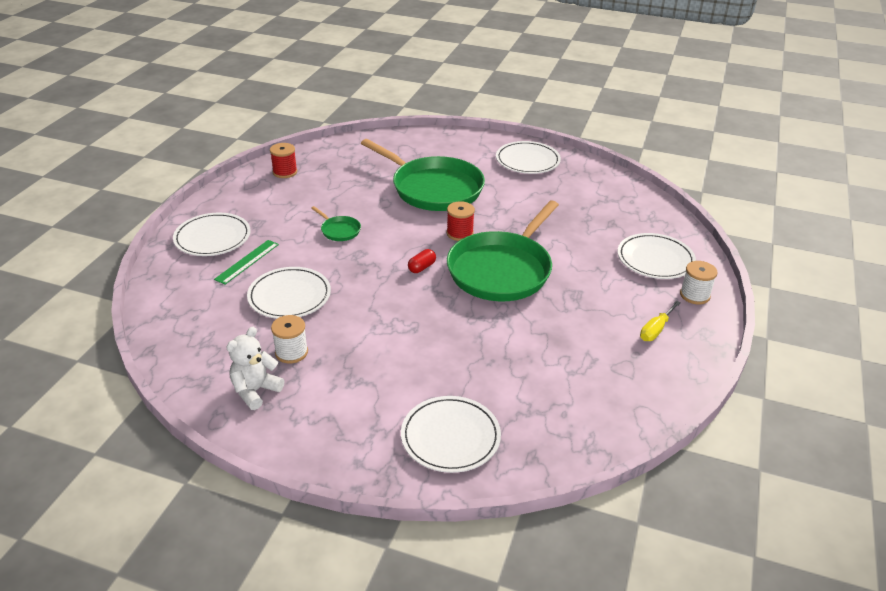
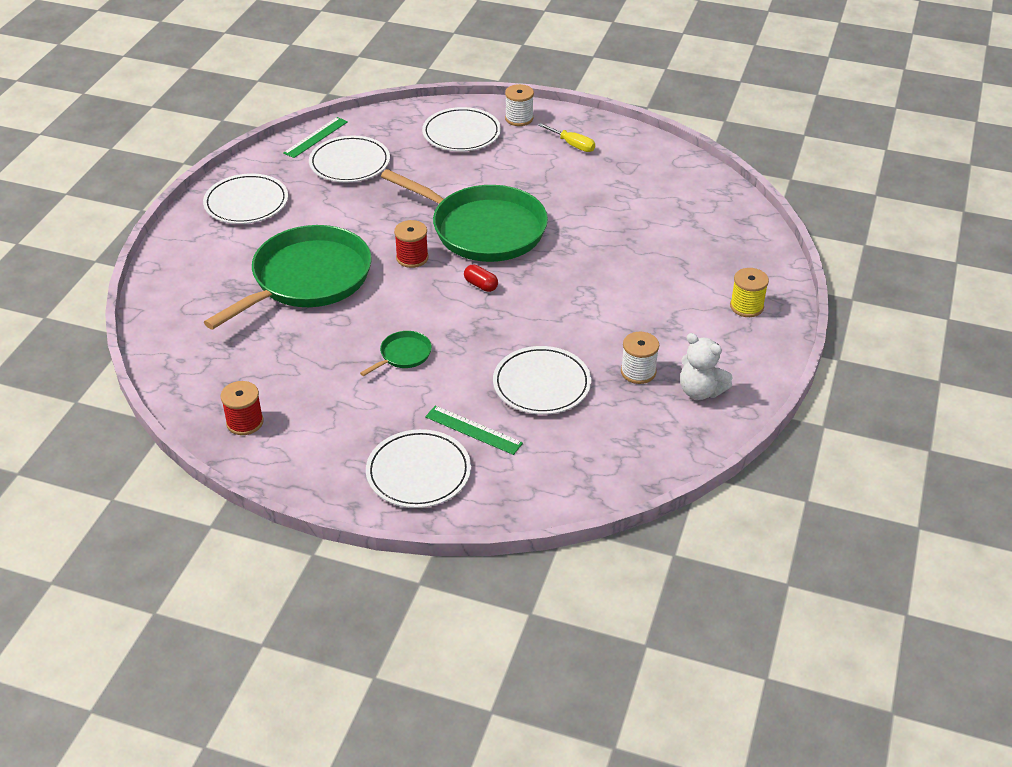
camera: 90 degrees left, 5 degrees up
(375, 440) = (746, 306): none -> yellow spool
(450, 437) = (732, 263): white plate -> white plate (349, 163)
(625, 185) = (316, 137): none -> green ruler

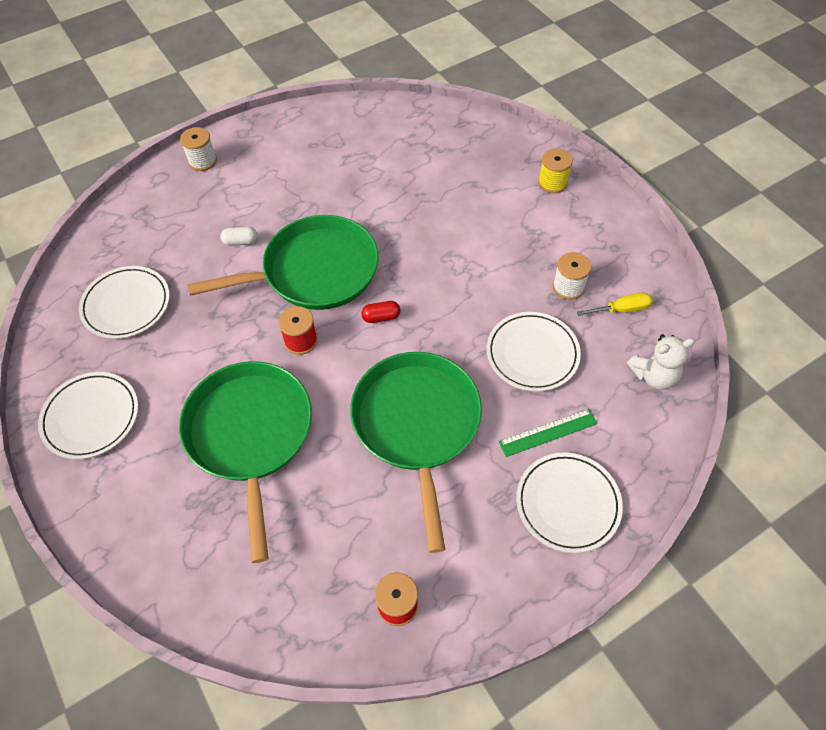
camera: 50 degrees left, 15 degrees up
(316, 137) = (60, 306): green ruler -> none
(403, 355) = (417, 424): green pan -> green pan, size x2.47
(461, 133) = (178, 207): white plate -> none
(466, 179) = (240, 242): none -> white capsule
(572, 145) = (273, 153): yellow screwdriver -> yellow screwdriver (622, 309)
(700, 391) = (618, 266): white teddy bear -> white teddy bear (654, 376)

